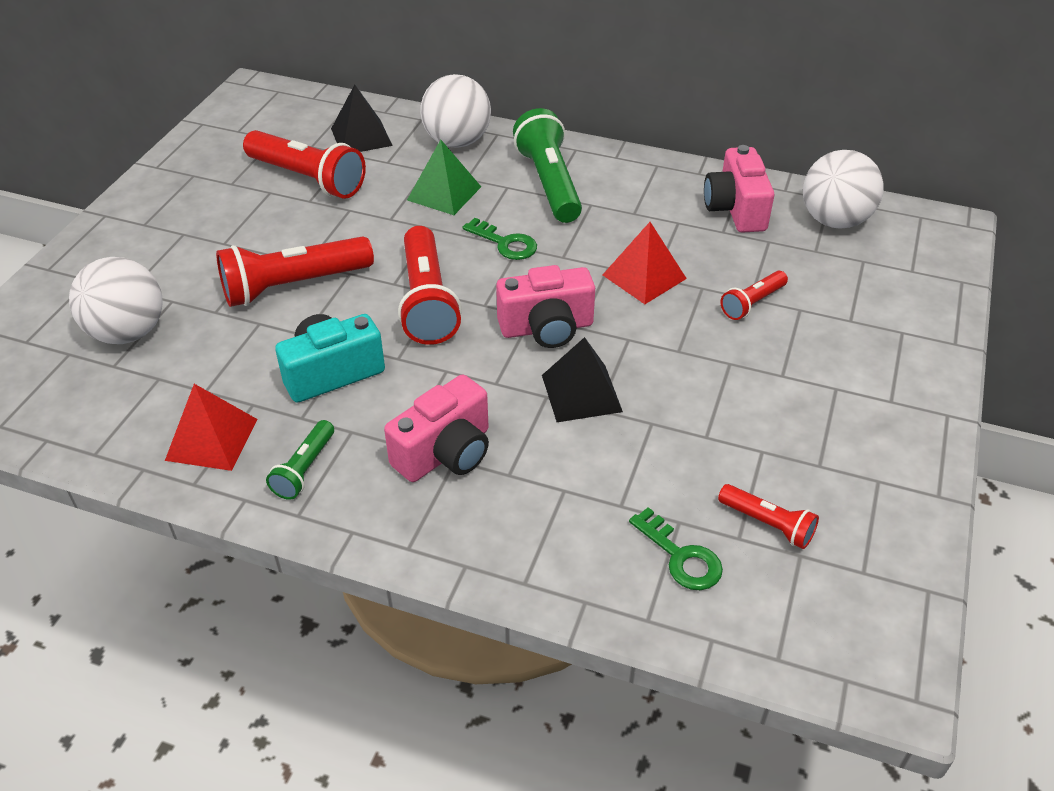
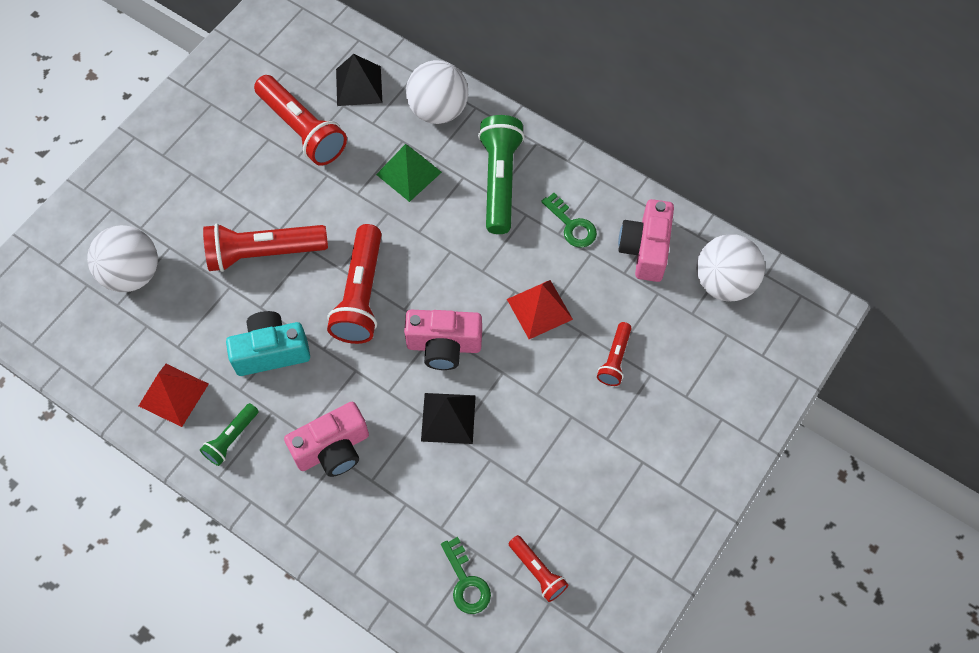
camera: 15 degrees right, 20 degrees up
(505, 243) = (441, 245): green key -> green key (572, 225)
(752, 303) = (615, 359): red flashlight -> red flashlight turned 45 degrees counterclockwise

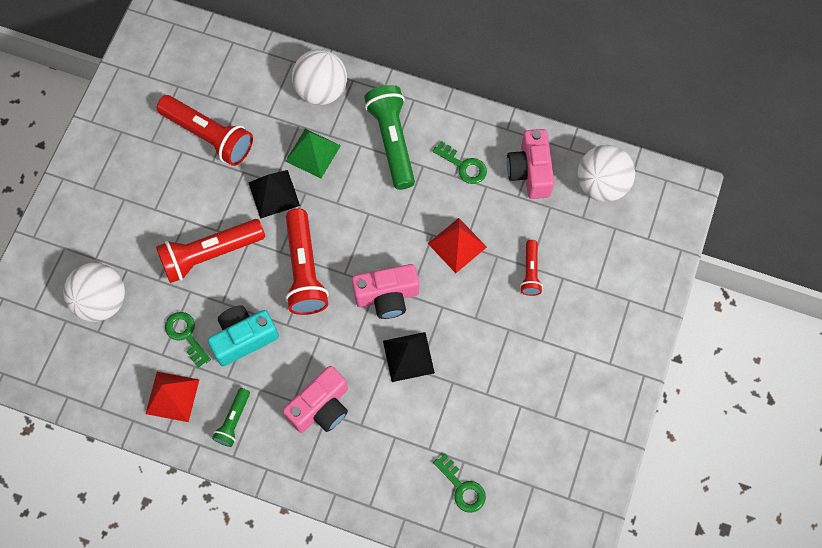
camera: 15 degrees left, 5 degrees up
(210, 332) = (186, 335): none -> green key
(359, 86) = (246, 84): black pyramid -> black pyramid (274, 194)
(537, 571) = (516, 463): red flashlight -> none

